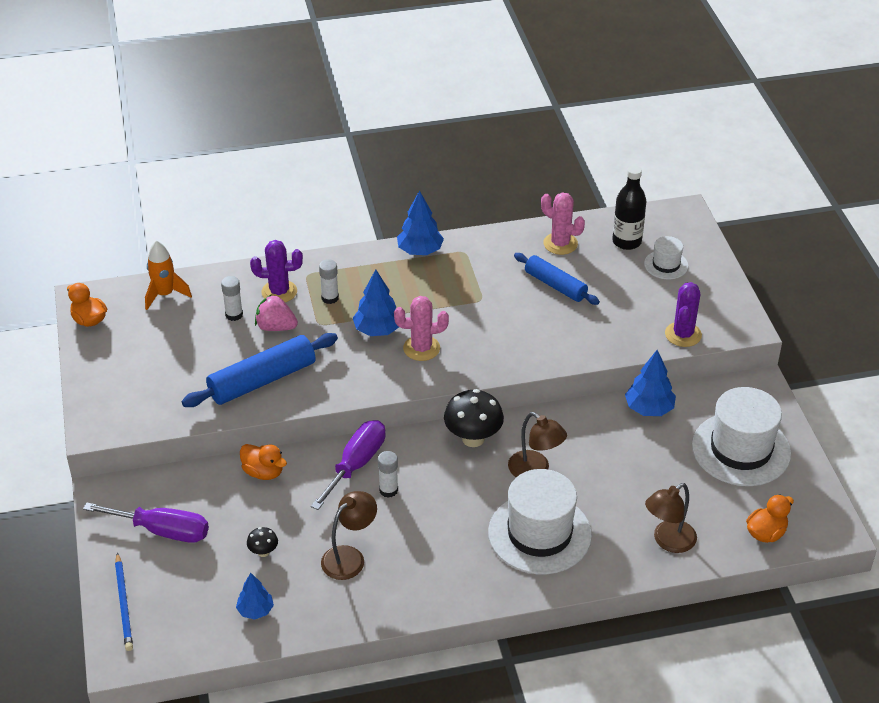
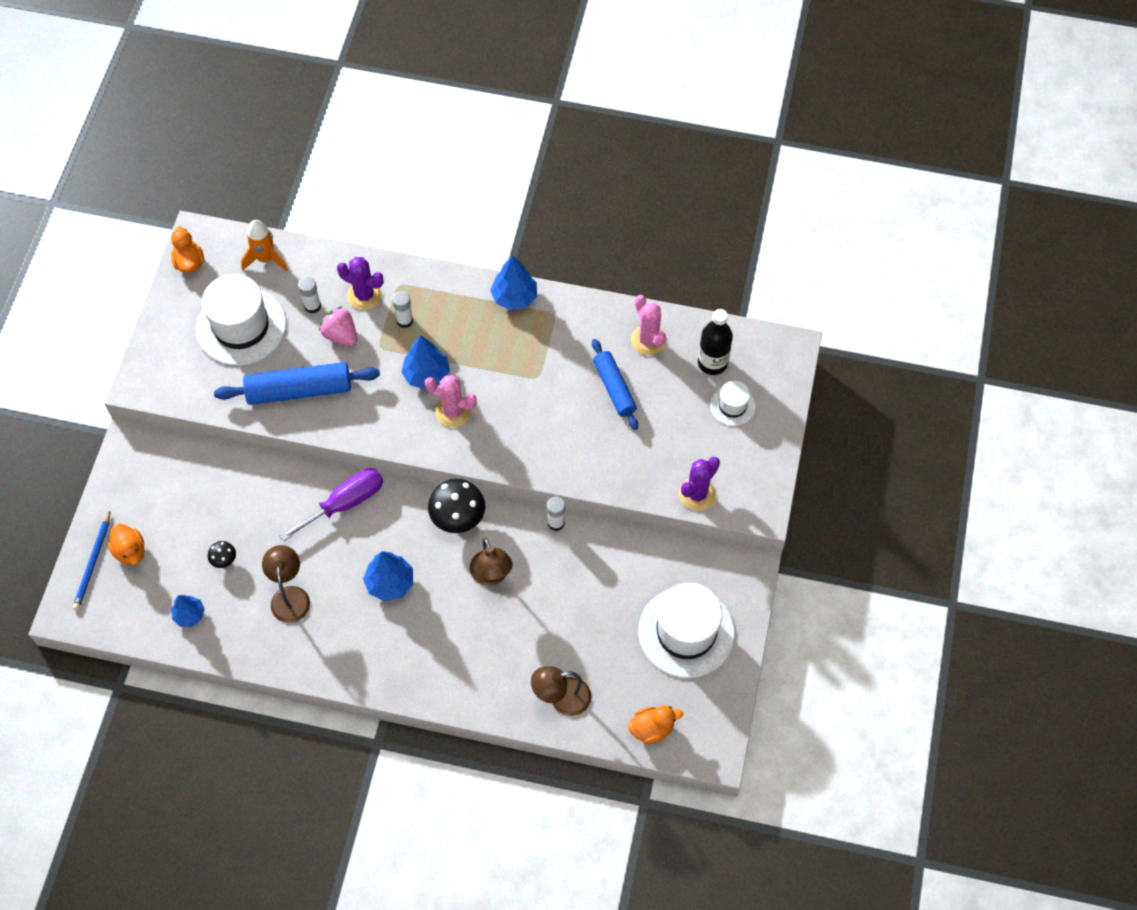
camera: 25 degrees right, 20 degrees up
(162, 531) = (156, 503): purple screwdriver -> none
(263, 472) = (265, 478): orange duck -> orange duck (130, 551)
(349, 557) = (290, 596): brown lamp -> brown lamp turned 75 degrees counterclockwise
(388, 490) = (357, 542): white glue stick -> white glue stick (556, 523)
(539, 533) = (458, 642): white hat -> white hat (241, 326)
(649, 409) = (631, 552): blue tree -> blue tree (390, 583)

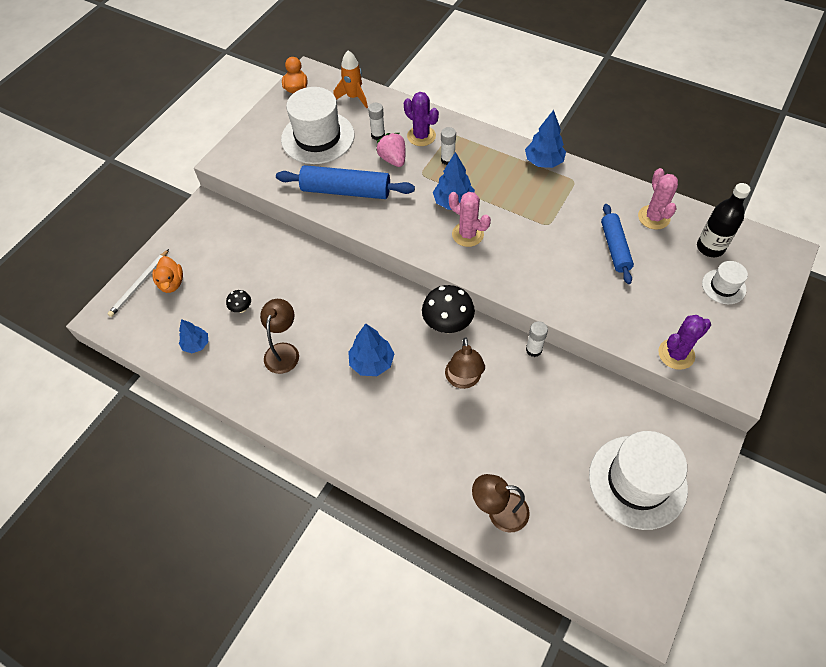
camera: 20 degrees right, 5 degrees down
(93, 563) = (139, 284): blue pencil -> white pencil
(345, 503) = (356, 289): purple screwdriver -> none
(652, 728) = (583, 569): orange duck -> none

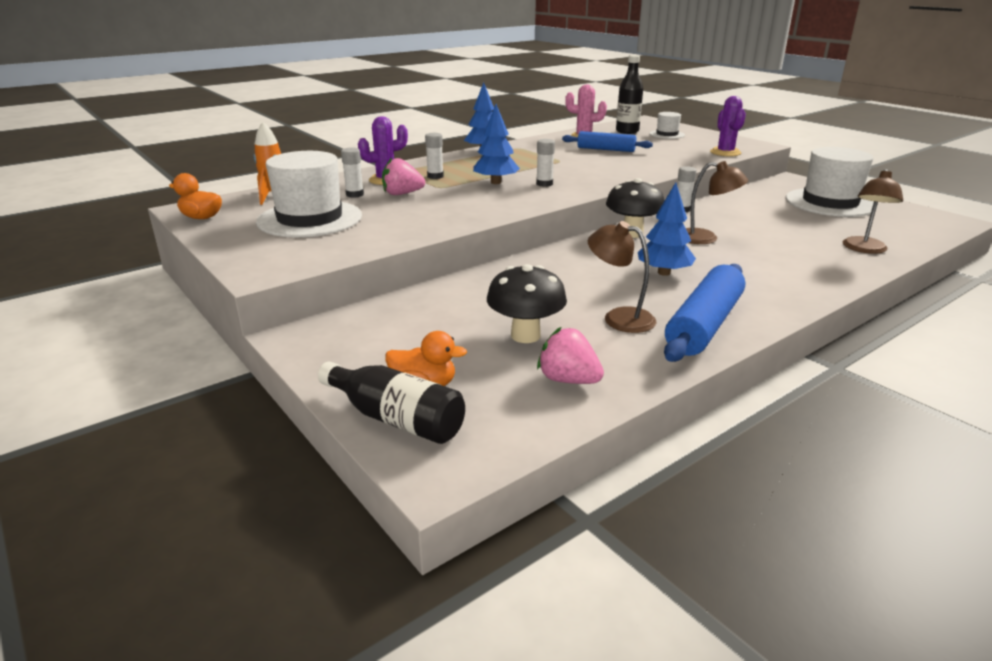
camera: 70 degrees left, 30 degrees down
(139, 284) = (396, 419): white pencil -> black bottle
(196, 344) = (568, 380): blue tree -> pink strawberry
(241, 308) = (525, 335): black mushroom -> black mushroom, size x2.03
(346, 191) = (420, 218): blue rolling pin -> blue rolling pin (704, 325)
(467, 234) = (544, 184): pink cactus -> white glue stick

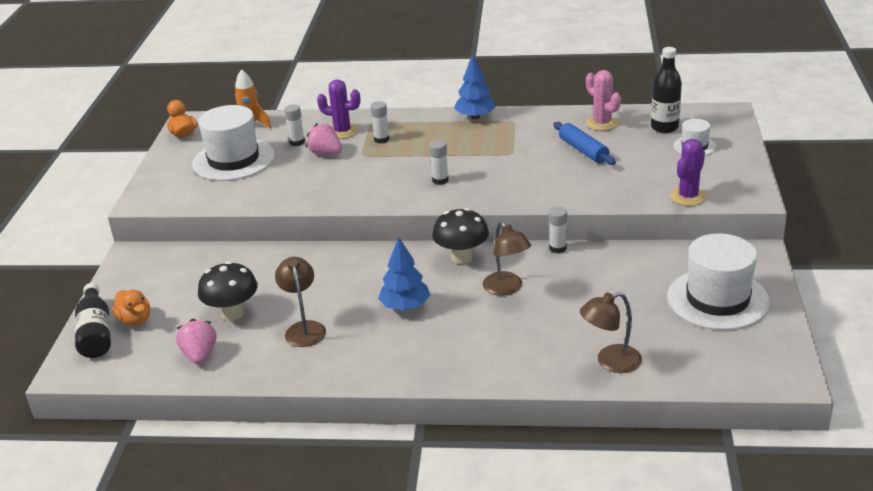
camera: 45 degrees right, 5 degrees up
(496, 182) = (409, 164): blue tree -> none
(704, 325) = (340, 361): blue rolling pin -> none

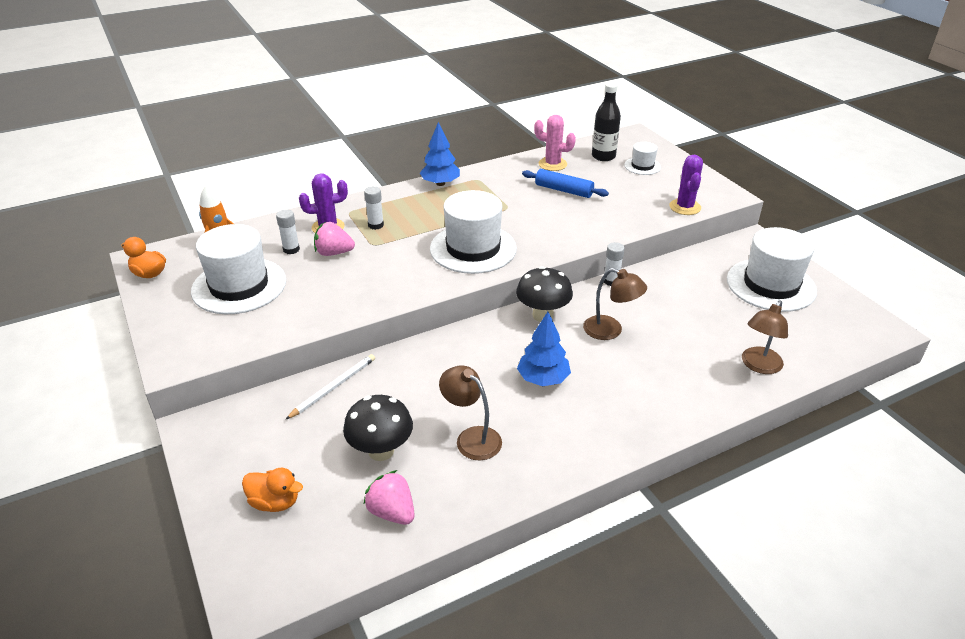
camera: 35 degrees left, 5 degrees up
(96, 333) = (240, 537): black bottle -> none
(244, 259) = (334, 387): none -> white pencil
(440, 180) = (473, 248): white glue stick -> white hat

